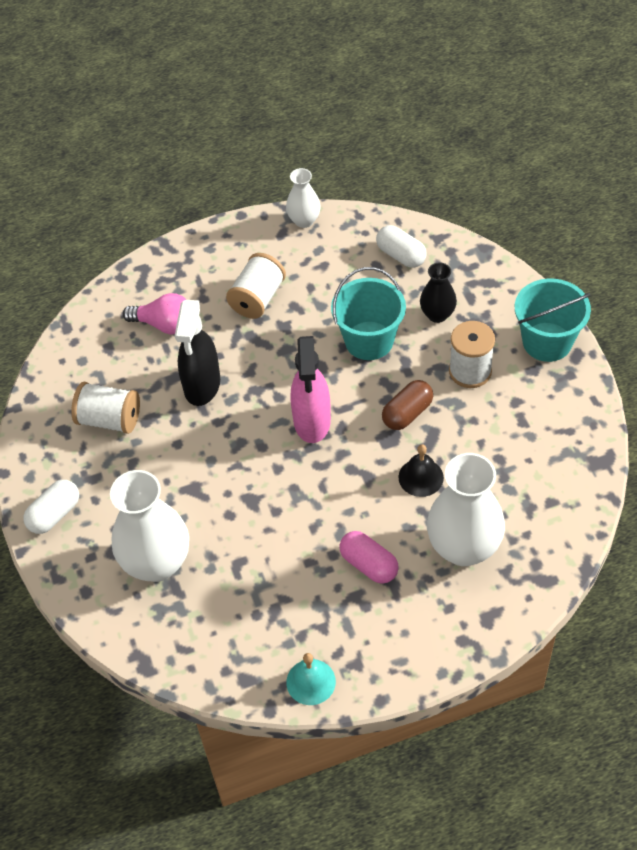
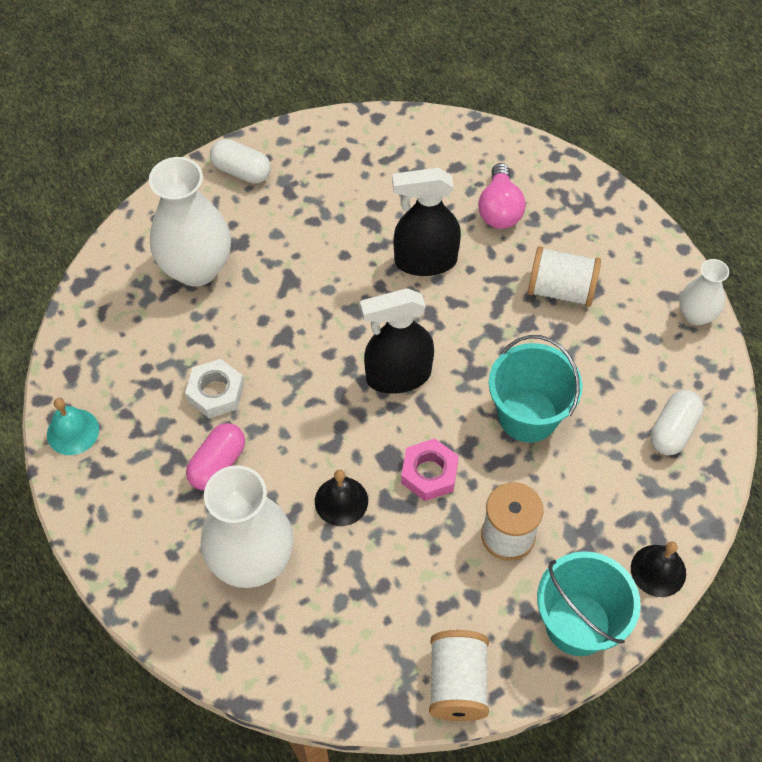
camera: 75 degrees right, 5 degrees up
(109, 420) = (363, 189): white spool -> white spool (457, 683)
(296, 559) = (215, 392): none -> white nut
(312, 421) = (398, 376): pink spray bottle -> black spray bottle
(407, 413) = (429, 473): brown capsule -> pink nut
(437, 314) = (588, 486): black vase -> none
(512, 287) = (658, 570): none -> black bell

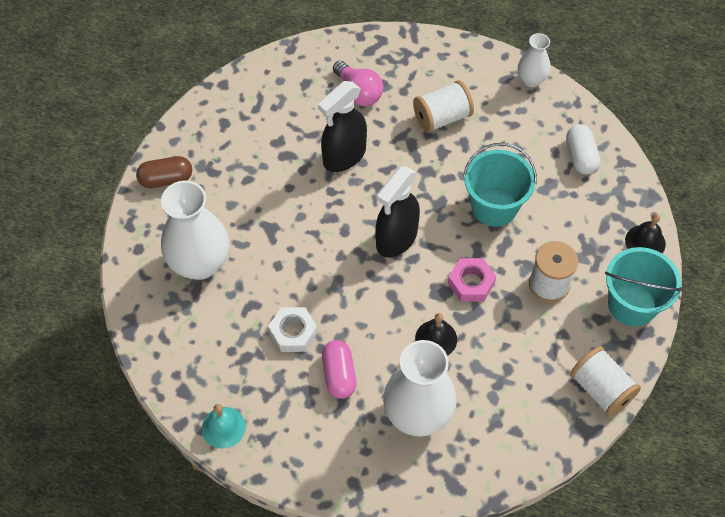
camera: 40 degrees left, 0 degrees up
(241, 171) = (166, 179): white capsule -> brown capsule

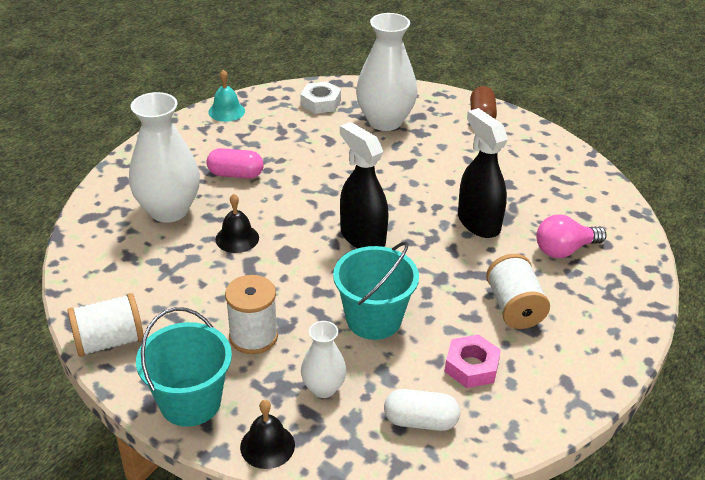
camera: 105 degrees right, 20 degrees down
(293, 332) = (291, 157): white nut -> white nut (320, 103)
(471, 283) = (286, 277): pink nut -> pink nut (471, 366)
(531, 80) = (561, 408): white vase -> white vase (323, 388)

